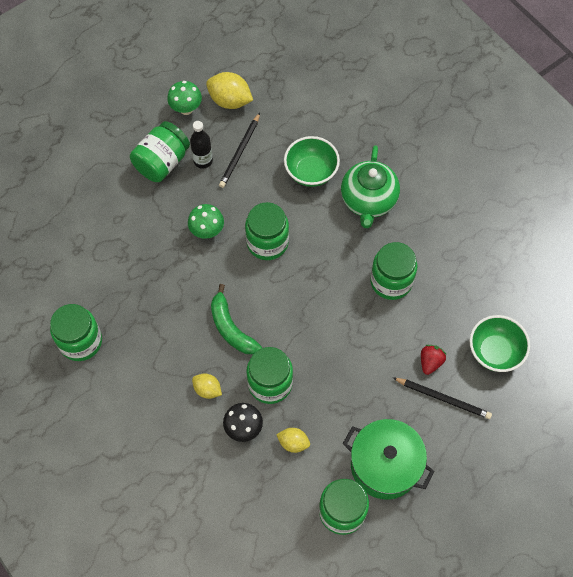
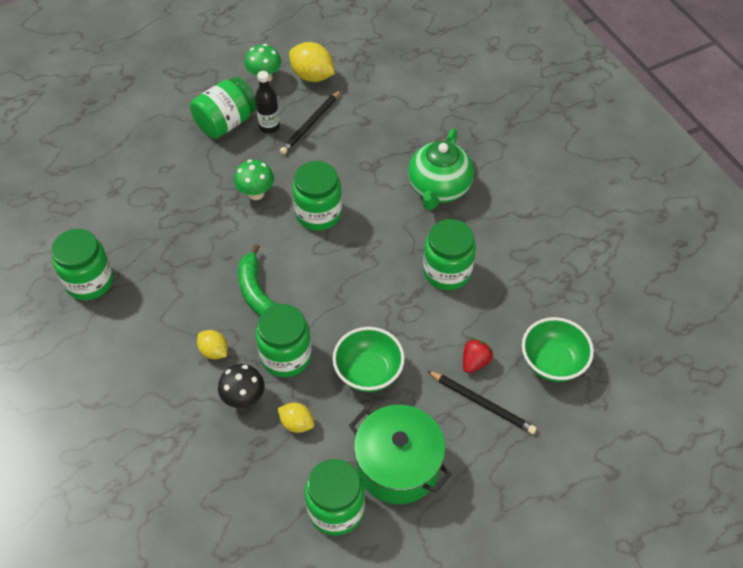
camera: 10 degrees right, 10 degrees down
(311, 172) = (382, 153): green bowl -> green bowl (368, 372)

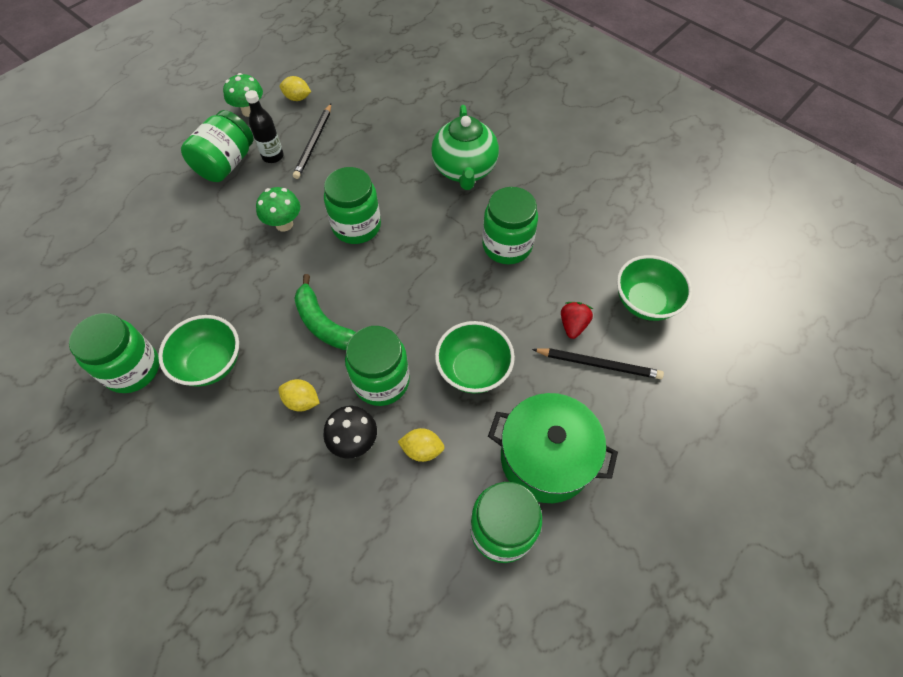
camera: 20 degrees left, 5 degrees up
(152, 296) = (210, 363): none -> green bowl
(312, 76) = (297, 98): yellow lemon -> yellow lemon, size x0.60

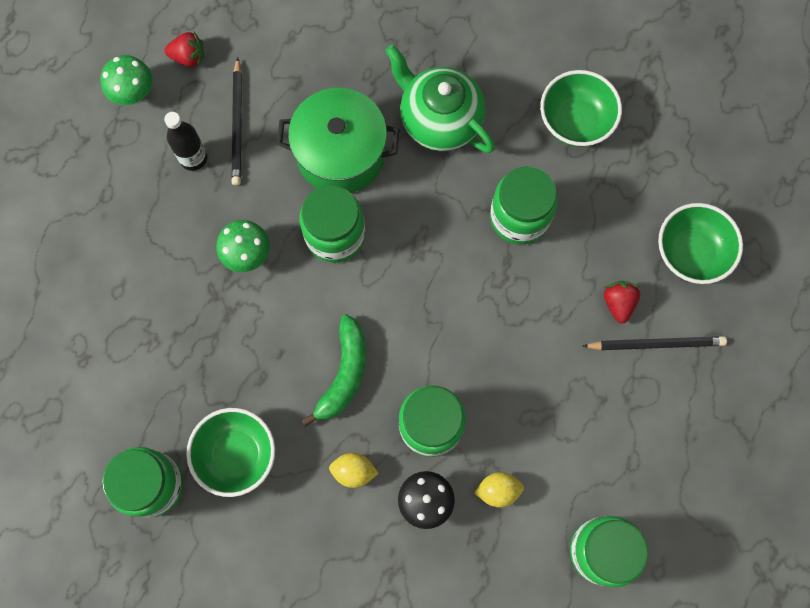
camera: 15 degrees left, 15 degrees up
(226, 163) = (139, 184): green jar -> none
(297, 98) = (188, 57): yellow lemon -> red strawberry
(324, 324) = (344, 374): green banana -> green banana turned 105 degrees counterclockwise
(464, 170) = (439, 120): green teapot -> green teapot turned 150 degrees clockwise
(473, 370) = (525, 386): green bowl -> green bowl (575, 121)
(545, 458) = (625, 465): green pot -> green pot (340, 153)

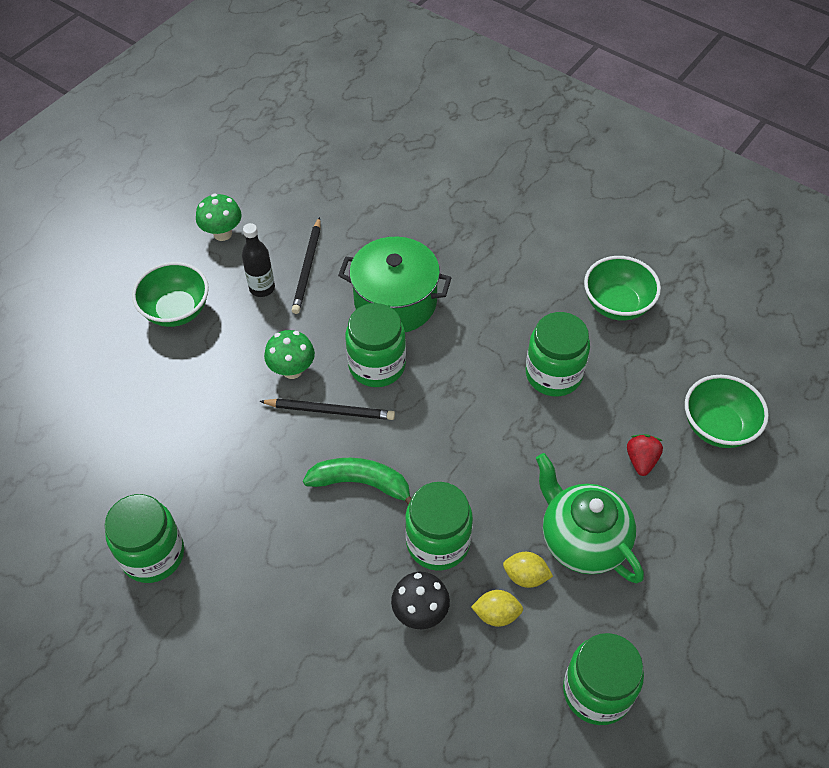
camera: 10 degrees right, 20 degrees down
(188, 57) = (277, 213): red strawberry -> none
(236, 455) = (241, 540): green bowl -> green bowl (176, 311)
(344, 374) = (361, 483): green banana -> green banana turned 105 degrees counterclockwise
(354, 471) = (353, 573): yellow lemon -> yellow lemon (525, 576)
(439, 120) = (490, 287): green teapot -> green teapot (582, 540)
(656, 344) = (676, 502): black pencil -> black pencil (330, 411)

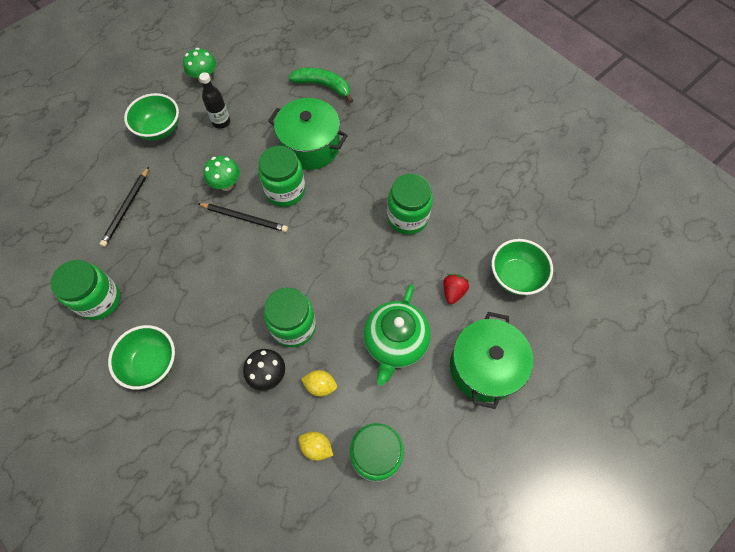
camera: 10 degrees right, 10 degrees up
(307, 268) = (256, 112): black pencil -> black pencil (126, 208)
(361, 483) = (252, 274): green banana -> green banana (323, 86)
(525, 576) = (348, 362): yellow lemon -> yellow lemon (316, 447)
(582, 540) = (395, 343): green teapot -> green teapot turned 135 degrees counterclockwise
(617, 304) = (467, 173): green bowl -> green bowl (151, 363)
(709, 550) = (484, 367): none -> green pot

